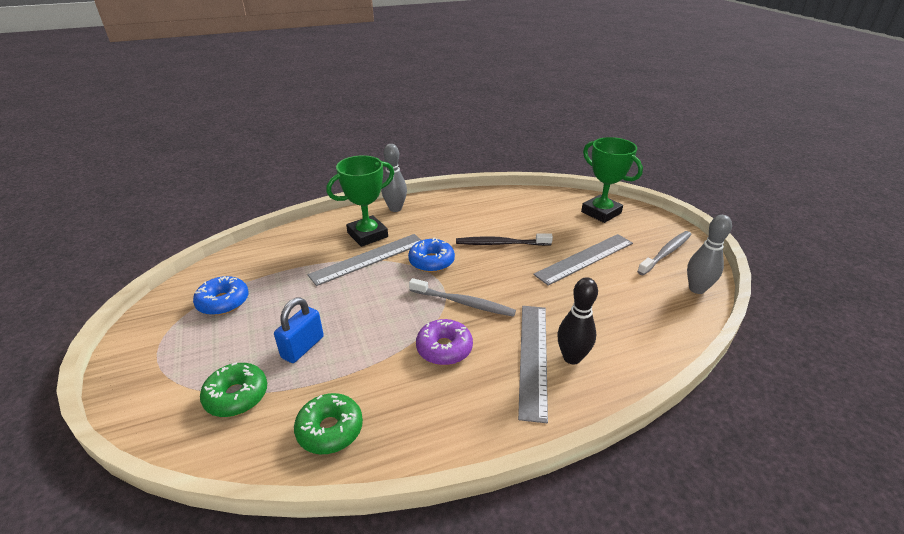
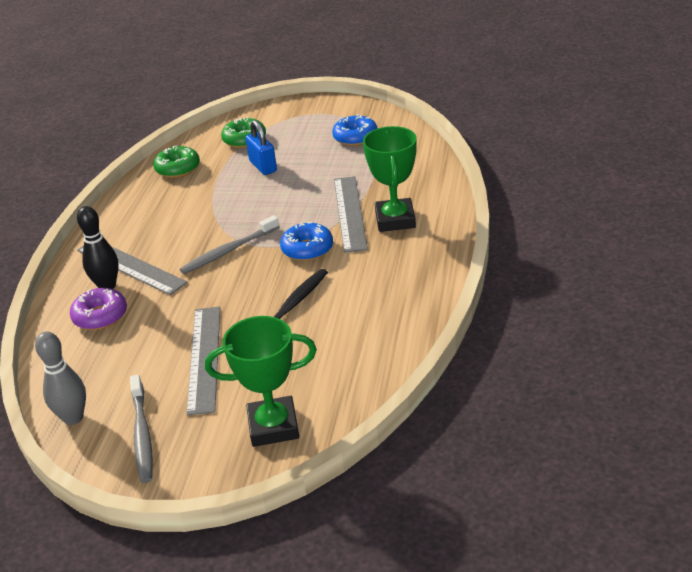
camera: 125 degrees right, 0 degrees up
(395, 208) = (438, 249): grey bowling pin -> none
(444, 348) = (190, 226): purple donut -> purple donut (100, 316)

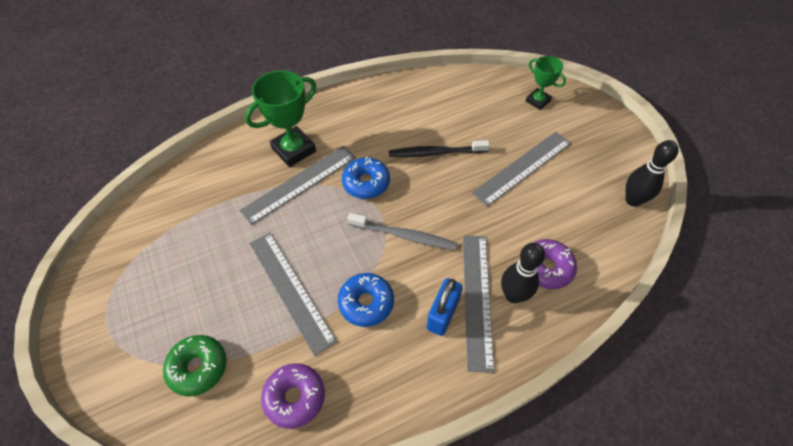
camera: 130 degrees left, 20 degrees up
(73, 418) = (633, 200): grey bowling pin -> black bowling pin
(142, 435) = (604, 154): grey toothbrush -> none
(178, 168) = (294, 397): green donut -> purple donut
(253, 184) = (290, 290): none -> grey ruler
(263, 166) = (251, 304): blue padlock -> blue padlock (442, 314)
(273, 426) = (538, 101): green trophy -> green trophy, size x0.60
(355, 137) = (158, 253): blue donut -> blue donut (366, 303)

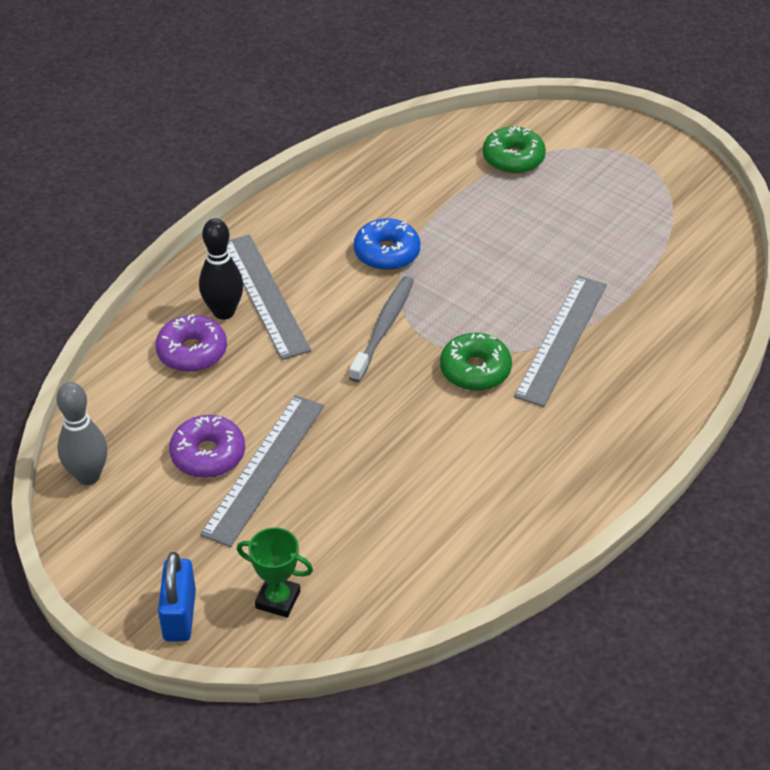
camera: 155 degrees right, 10 degrees down
(290, 290) = (477, 237): grey ruler -> none
(294, 150) = (608, 377): green trophy -> none
(294, 397) = (406, 169): purple donut -> purple donut (208, 454)
(366, 183) = (475, 370): blue donut -> green donut
(405, 236) = (384, 327): grey toothbrush -> grey toothbrush turned 120 degrees clockwise
(435, 153) = (404, 445): black toothbrush -> none
(442, 314) = (297, 270): blue padlock -> blue padlock (179, 615)
(633, 200) = (88, 476): black bowling pin -> grey bowling pin

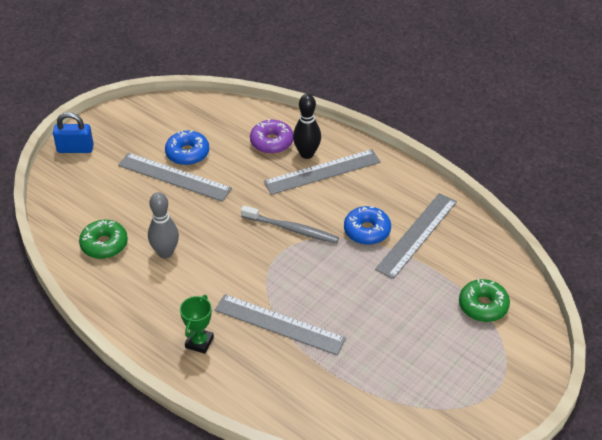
camera: 90 degrees right, 0 degrees up
(88, 476) = (176, 108): grey bowling pin -> grey bowling pin (165, 252)
(208, 454) = (187, 153): purple donut -> blue donut
(278, 599) = (78, 186): green trophy -> green trophy (199, 342)
(394, 207) = (416, 235): none -> grey ruler
(475, 370) = (250, 275): green donut -> green donut (104, 244)

